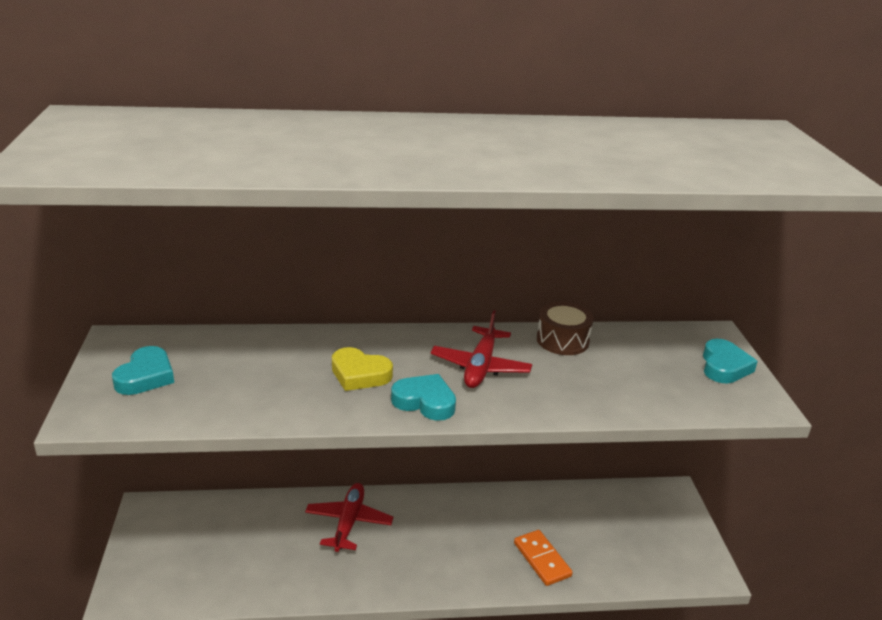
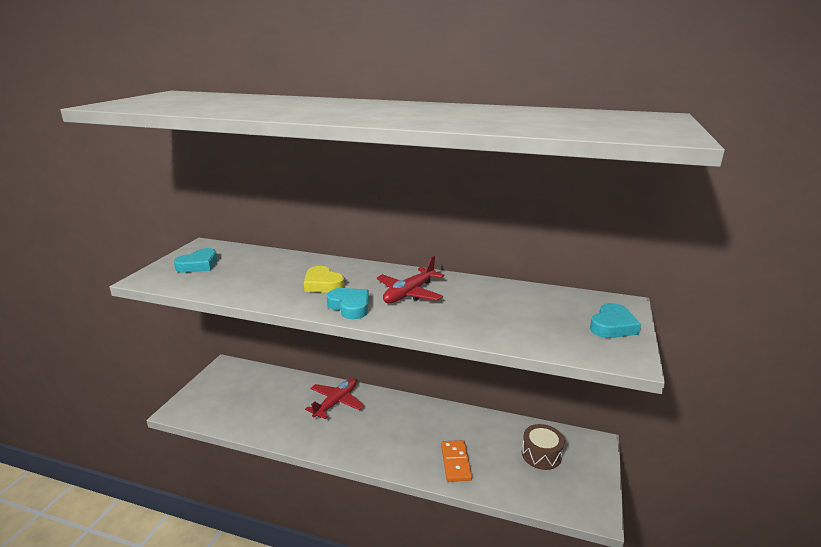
camera: 25 degrees right, 5 degrees down
(562, 340) = (487, 288): brown drum -> brown drum (541, 454)

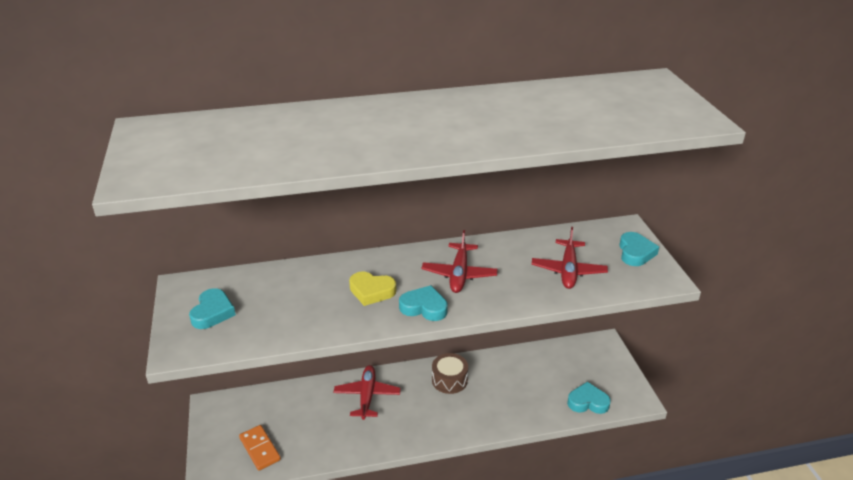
camera: 30 degrees left, 10 degrees up
(455, 462) = (514, 405): orange domino -> orange domino (260, 449)
(519, 319) = (568, 270): none -> red plane
(534, 491) = (588, 402): none -> turquoise heart
(541, 454) = (572, 370): brown drum -> brown drum (449, 380)

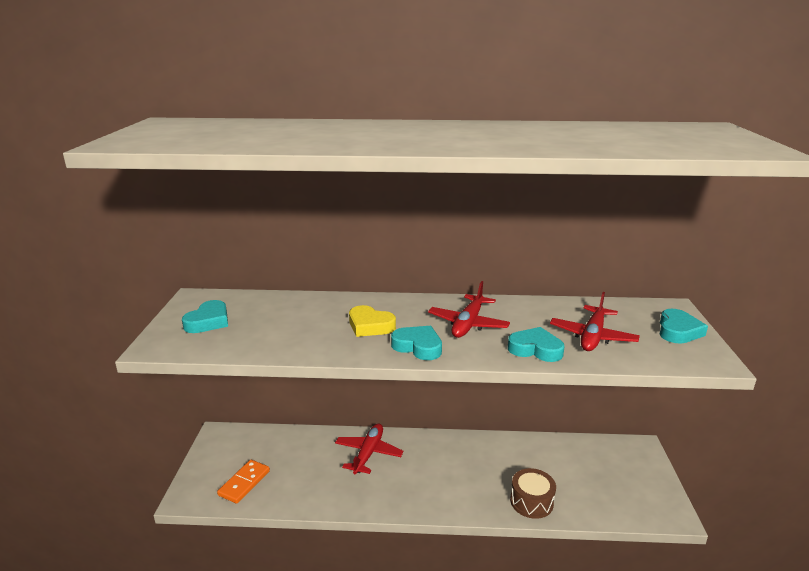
camera: 15 degrees right, 10 degrees down
(260, 449) = (244, 483): orange domino -> orange domino turned 45 degrees clockwise
(449, 380) = (458, 454): brown drum -> brown drum (531, 501)
(588, 402) = (609, 505): turquoise heart -> turquoise heart (535, 349)

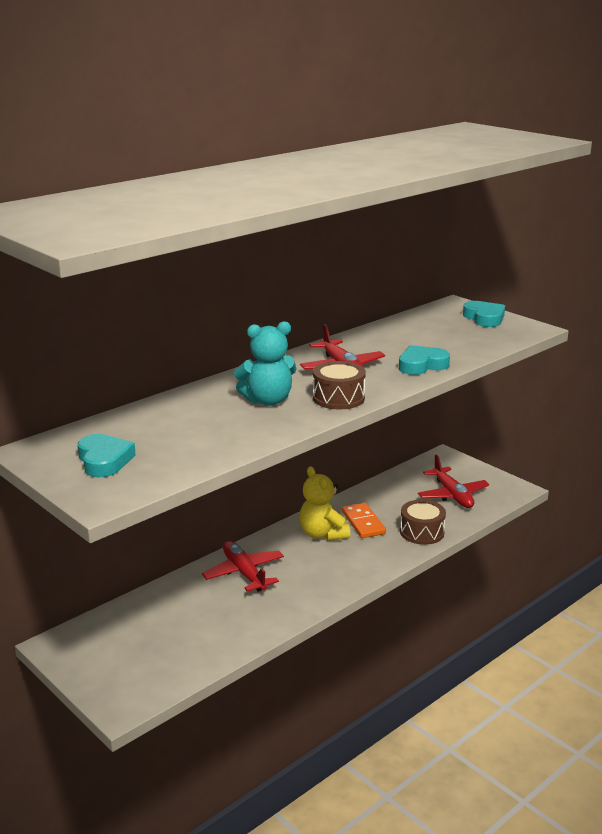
camera: 45 degrees left, 0 degrees up
(244, 483) = (163, 661): orange domino -> orange domino (363, 523)
(370, 326) = (268, 400): yellow heart -> turquoise teddy bear
(418, 346) = (338, 398): turquoise heart -> brown drum
(456, 456) = (322, 534): none -> yellow teddy bear
(592, 336) = (441, 342): red plane -> red plane (452, 495)

